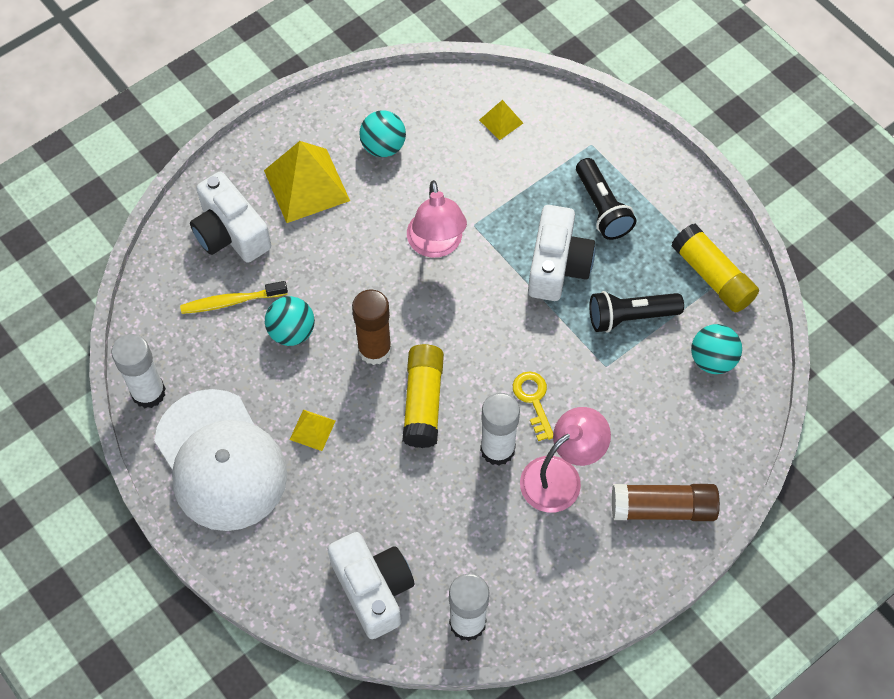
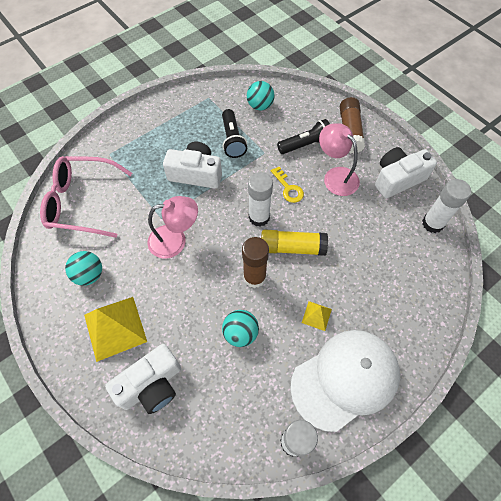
camera: 90 degrees left, 0 degrees up
(231, 301) = (214, 380): yellow toothbrush -> none
(373, 589) = (422, 274): white camera -> white camera (397, 179)
(497, 449) = (321, 207): white glue stick -> white glue stick (259, 217)
(501, 121) = (82, 202): yellow pyramid -> pink glasses
(533, 400) = (288, 188): yellow key -> yellow key turned 105 degrees counterclockwise
(602, 208) = (157, 150): black flashlight -> black flashlight (305, 145)
(712, 276) = (207, 102): yellow glue stick -> none

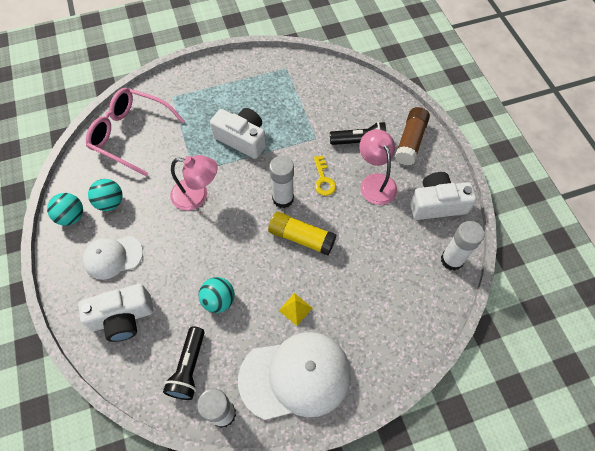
camera: 20 degrees right, 0 degrees up
(115, 328) = (113, 257): yellow pyramid -> white cap
(232, 140) = (290, 116): black flashlight -> black flashlight (189, 368)
(254, 277) = (254, 254): brown glue stick -> none
(260, 106) = (332, 90): turquoise ball -> turquoise ball (71, 216)

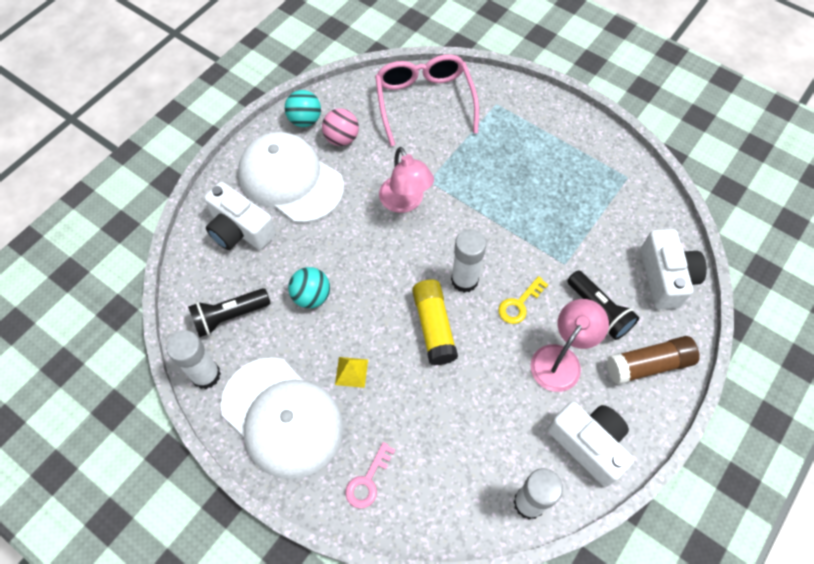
camera: 55 degrees right, 0 degrees up
(110, 202) = (341, 138): turquoise ball -> pink ball
(113, 257) = (290, 180): white cap -> white cap, size x1.72
(242, 139) = (502, 197): white camera -> white camera (665, 277)
(378, 346) = (368, 480): none -> pink key

